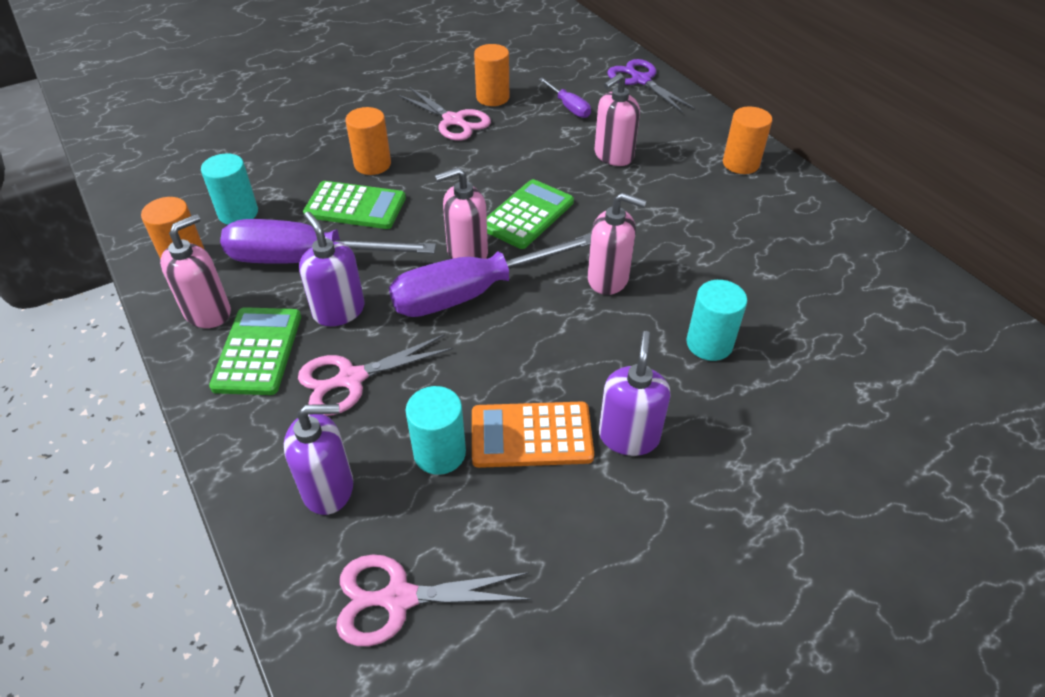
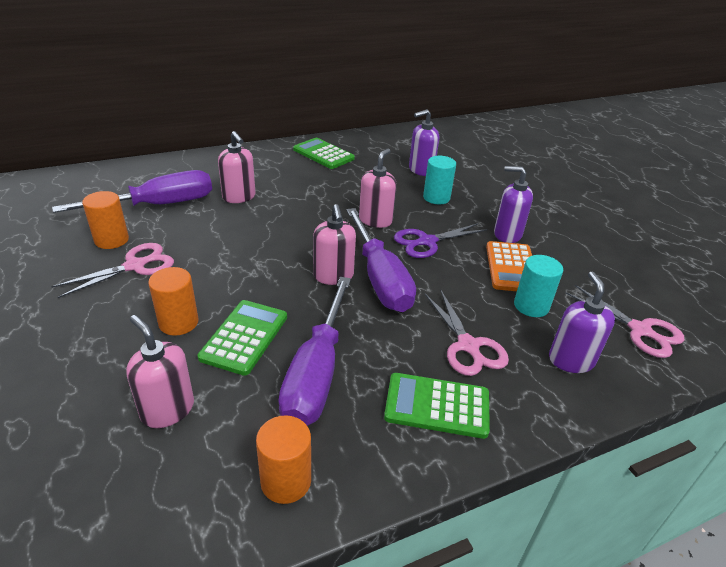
camera: 85 degrees left, 10 degrees down
(208, 312) = (381, 449): pink soap dispenser -> pink soap dispenser (167, 409)
(238, 213) = (217, 433): turquoise cylinder -> none
(339, 311) = (390, 351): purple soap dispenser -> purple soap dispenser (421, 170)
(399, 598) = (640, 330): pink scissors -> pink scissors turned 45 degrees counterclockwise
(527, 215) = (295, 243): green calculator -> green calculator (323, 154)
(569, 107) = (159, 205): purple screwdriver -> purple screwdriver, size x2.13
(641, 80) = (144, 170): purple scissors -> purple scissors (427, 242)
(741, 163) = (273, 156): orange cylinder -> none

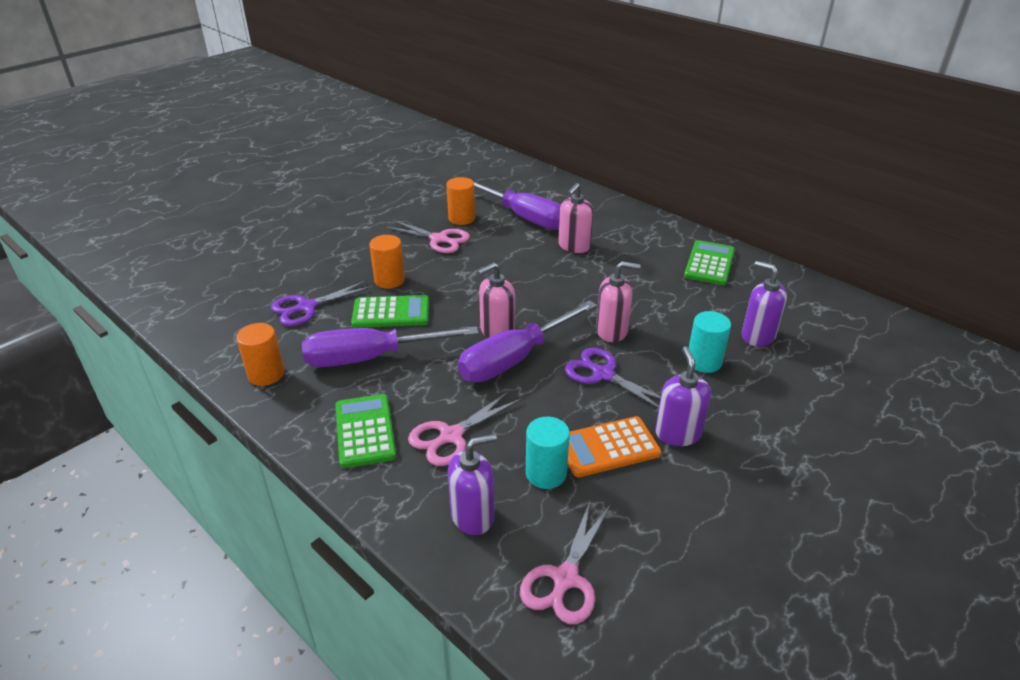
camera: 70 degrees right, 0 degrees up
(167, 409) = (307, 307): pink soap dispenser -> purple scissors

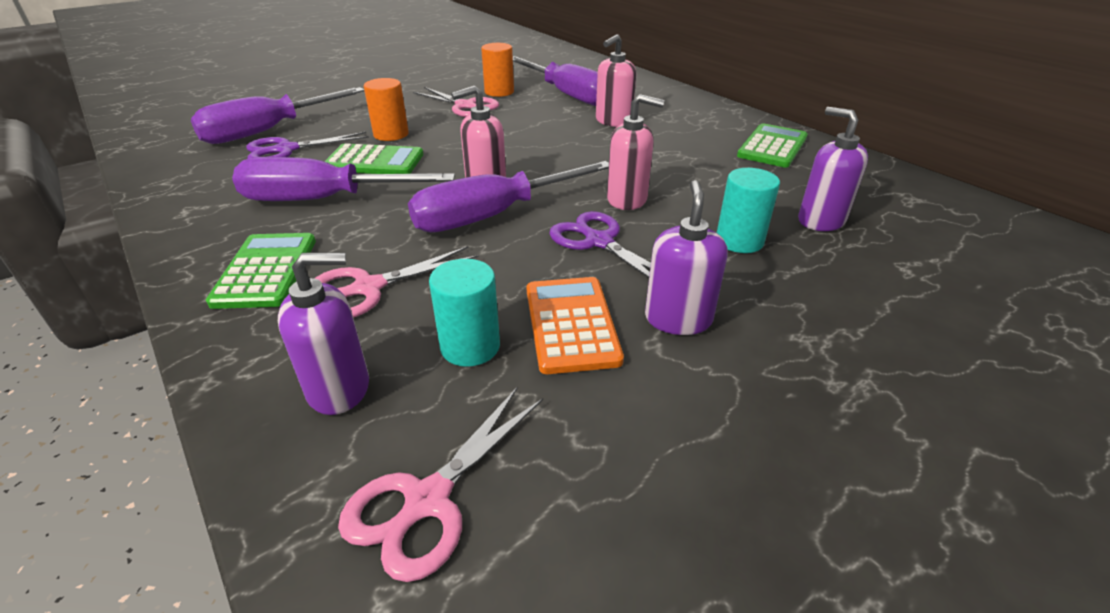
camera: 10 degrees right, 0 degrees up
(266, 374) = (196, 204): orange cylinder -> none
(276, 287) = (268, 131): none -> purple screwdriver
(608, 447) = (571, 324): orange calculator -> orange calculator turned 90 degrees clockwise

